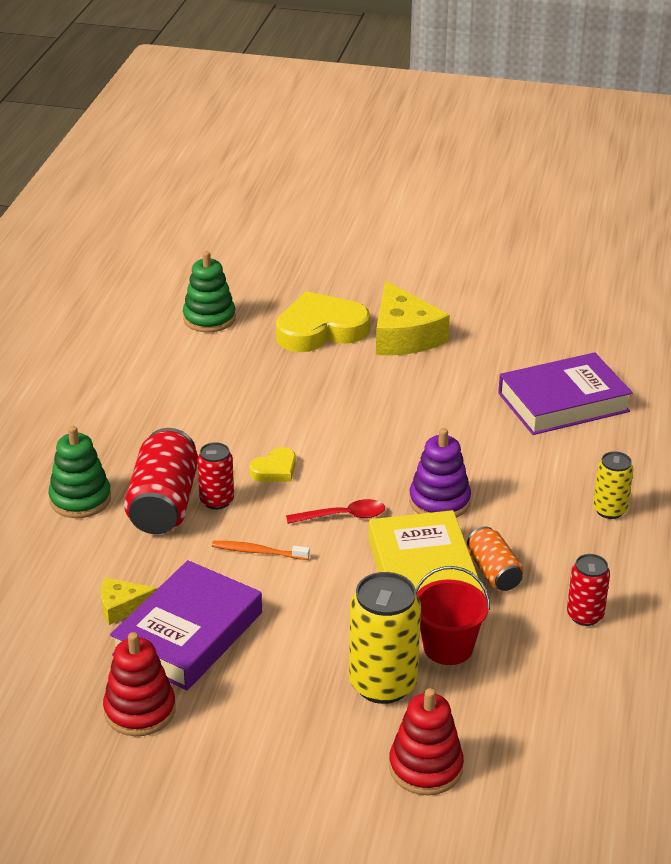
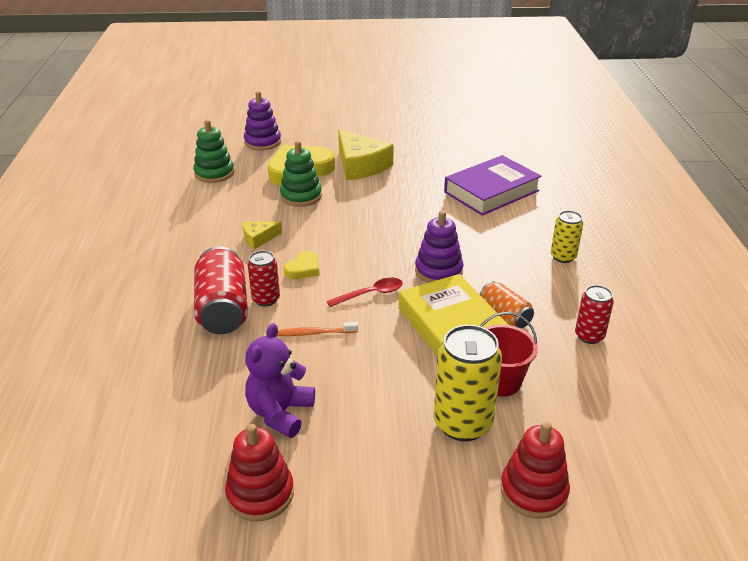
camera: 15 degrees left, 0 degrees up
(80, 499) = (151, 317): green stacking toy -> green stacking toy (301, 196)
(122, 606) = (214, 400): yellow cheese -> yellow cheese (258, 238)
(188, 633) = (280, 413): purple book -> purple teddy bear
(287, 280) = (262, 142): none -> purple stacking toy

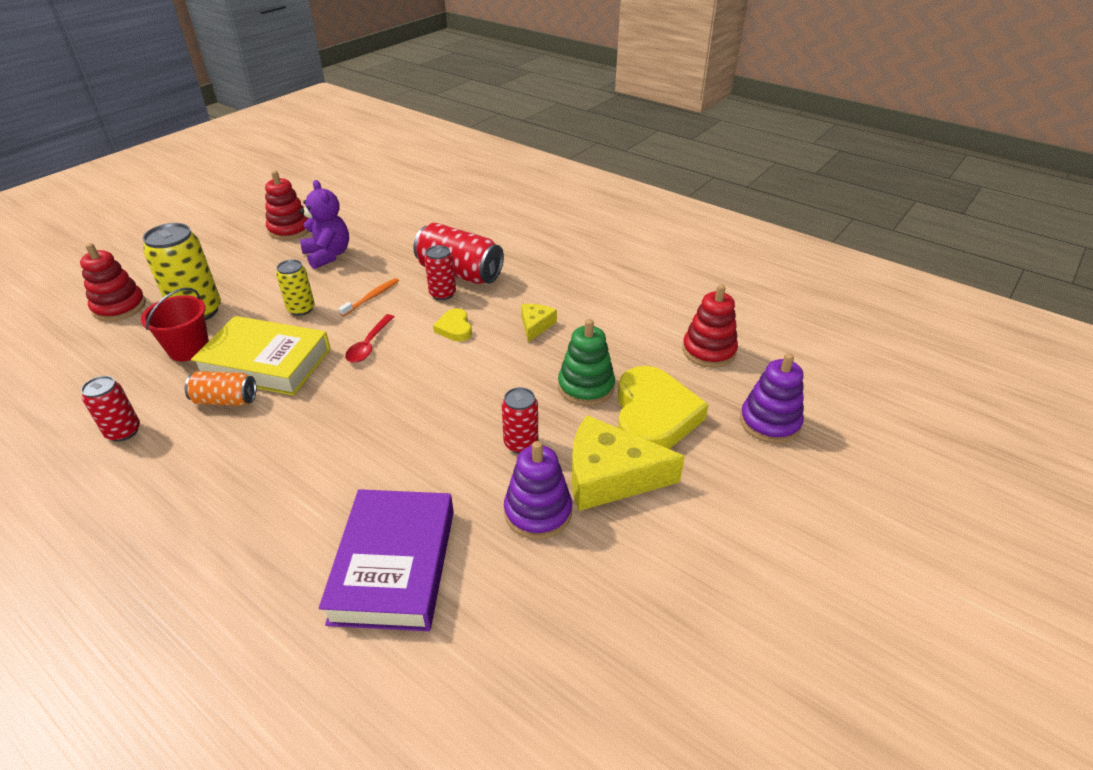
camera: 130 degrees right, 5 degrees up
(214, 173) = (708, 351): green stacking toy -> red stacking toy
(374, 195) = (521, 443): none -> red can
(438, 271) = (334, 402): purple stacking toy -> purple stacking toy (538, 512)
(563, 257) = (206, 513): yellow can -> yellow can (301, 309)

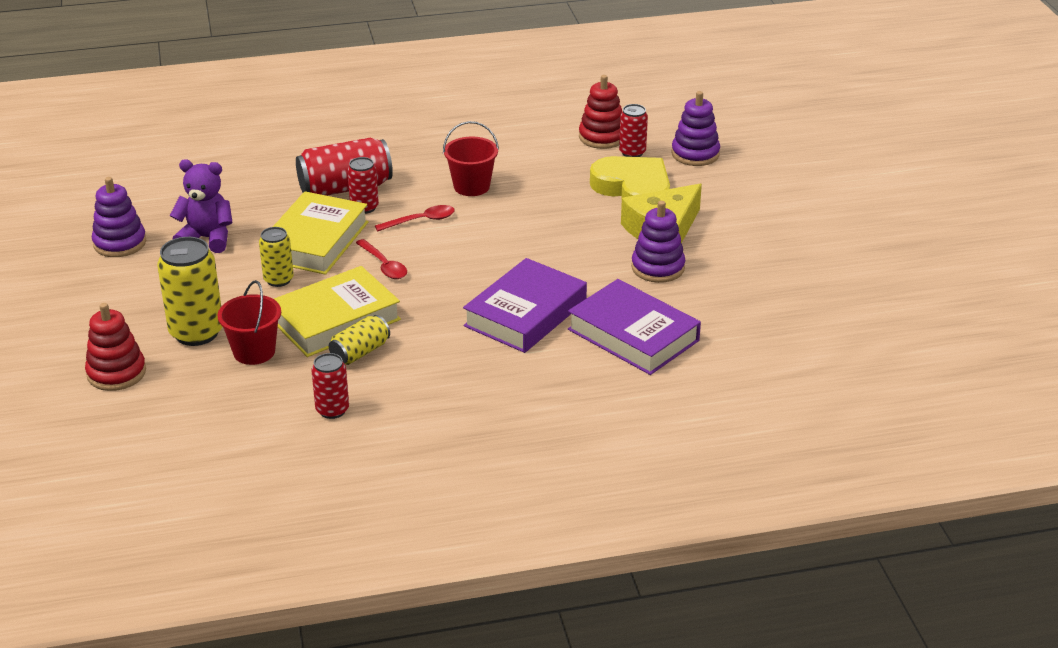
camera: 50 degrees left, 5 degrees down
(225, 400) = (360, 352): orange can -> yellow can
(290, 230) = (120, 243): red stacking toy -> purple stacking toy
(367, 463) = (525, 313): none -> purple book
(371, 297) = (315, 241): orange toothbrush -> yellow book
(455, 328) = (421, 221): yellow heart -> red spoon
(521, 443) = (590, 247): red can -> red can (632, 152)
(536, 326) = (471, 186): yellow cheese -> red bucket
(586, 387) = (570, 199): green stacking toy -> none

